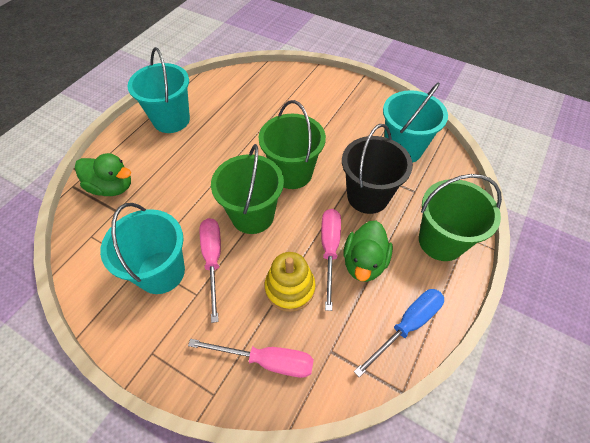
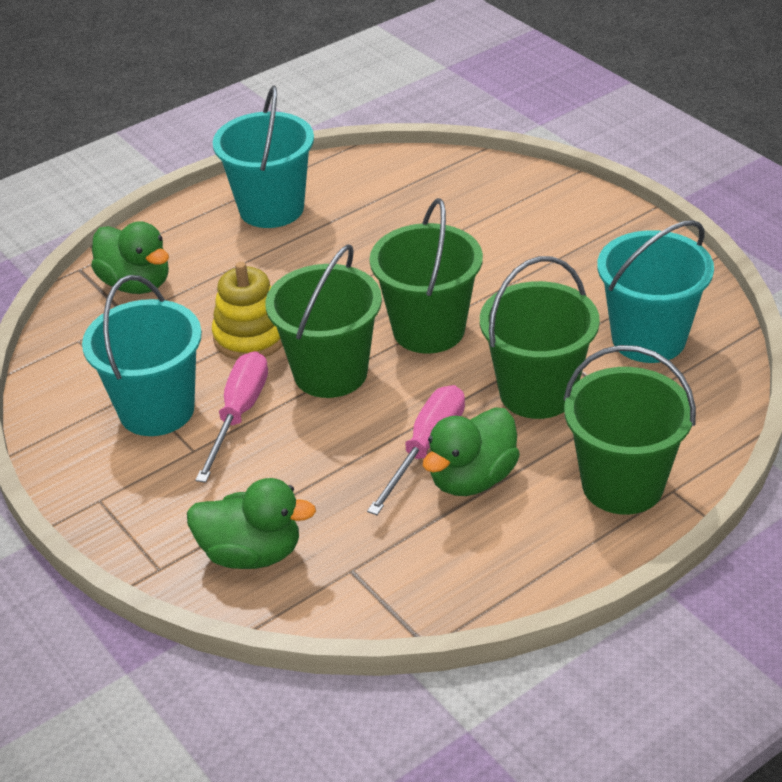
camera: 25 degrees right, 15 degrees down
(266, 360) = (251, 553): pink screwdriver -> green duck
(290, 288) = (335, 479): yellow stacking toy -> yellow stacking toy (250, 337)
(367, 196) = (537, 393): black bucket -> green bucket
(407, 326) = (488, 574): blue screwdriver -> none

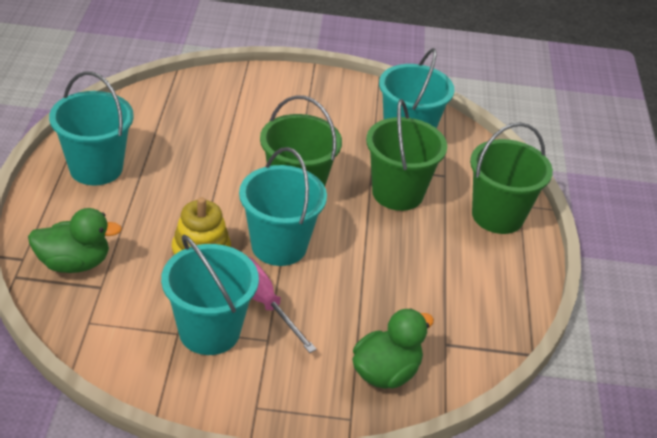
camera: 55 degrees left, 0 degrees up
(330, 373) = (279, 246): green bucket -> turquoise bucket
(426, 448) = (388, 256): pink screwdriver -> none
(472, 479) = (431, 257): green duck -> none

